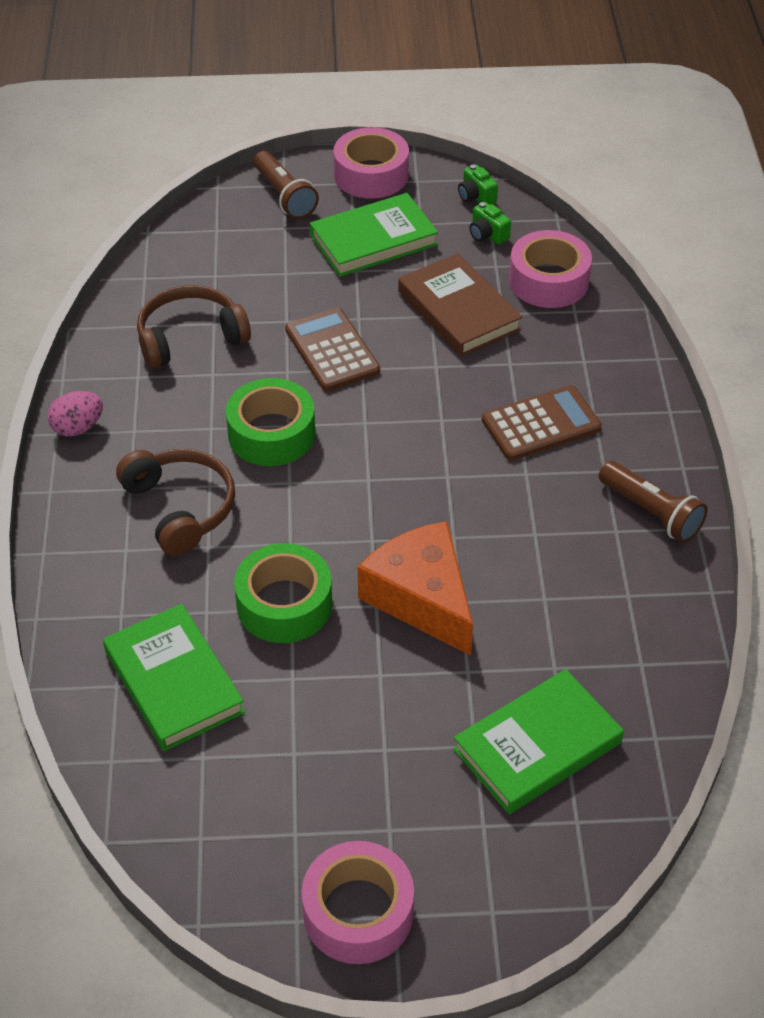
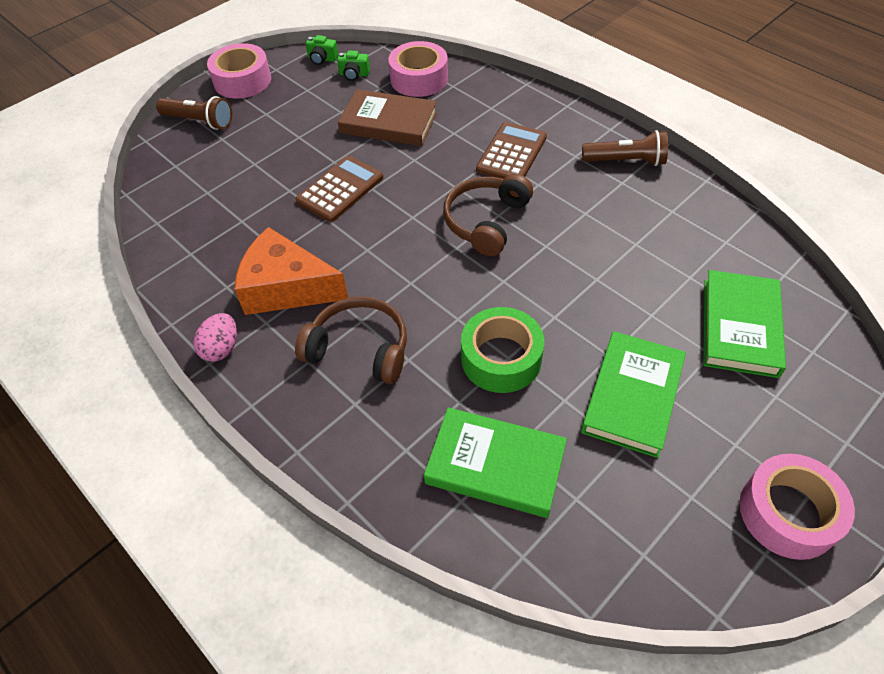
camera: 40 degrees left, 5 degrees up
(190, 337) = (235, 239): brown headphones -> brown headphones (486, 221)
(271, 434) = (363, 261): green tape -> none
(332, 350) = (340, 189): brown calculator -> brown calculator turned 105 degrees clockwise
(373, 240) = (289, 114): green book -> green book (632, 396)
(421, 598) = (573, 293): orange cheese -> orange cheese (286, 288)

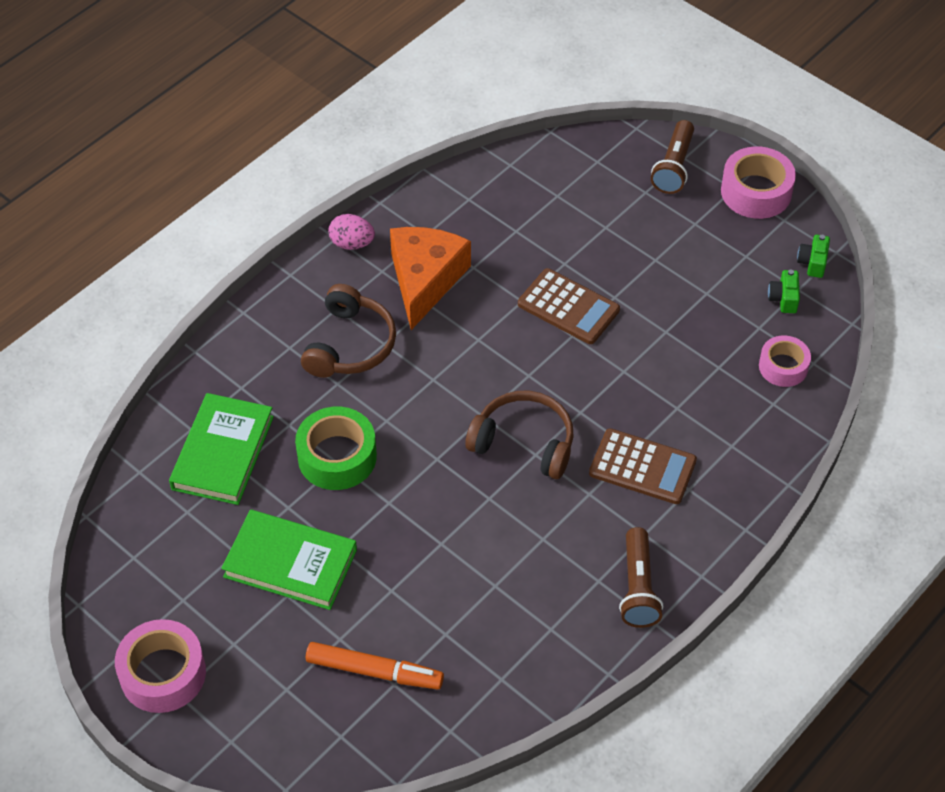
camera: 85 degrees right, 0 degrees up
(388, 122) = (689, 342): brown book -> none
(419, 79) = (783, 367): pink tape -> pink tape, size x0.65
(740, 327) = (374, 671): green book -> orange marker

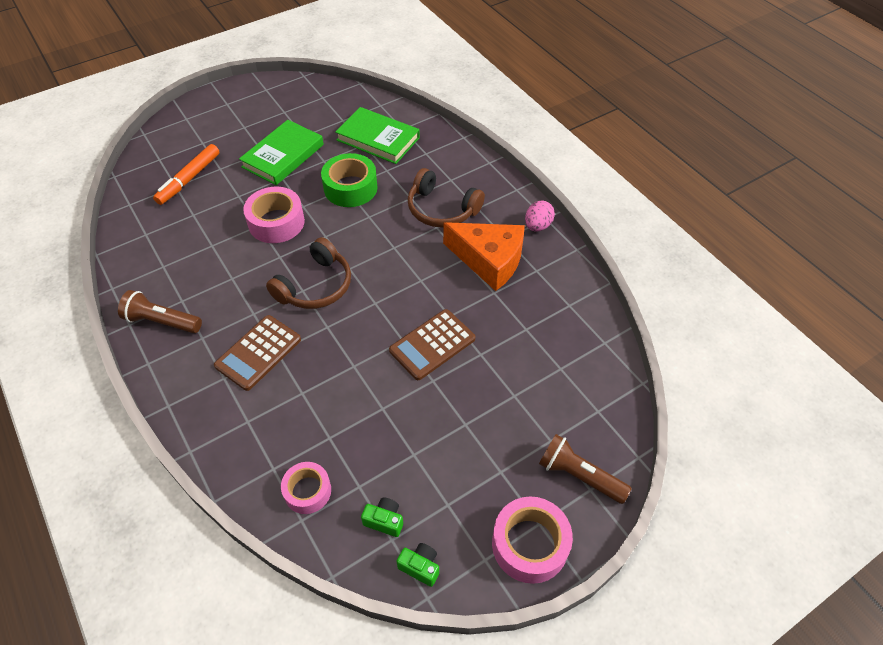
camera: 105 degrees right, 0 degrees up
(163, 673) = (242, 100): pink tape -> pink tape (276, 222)

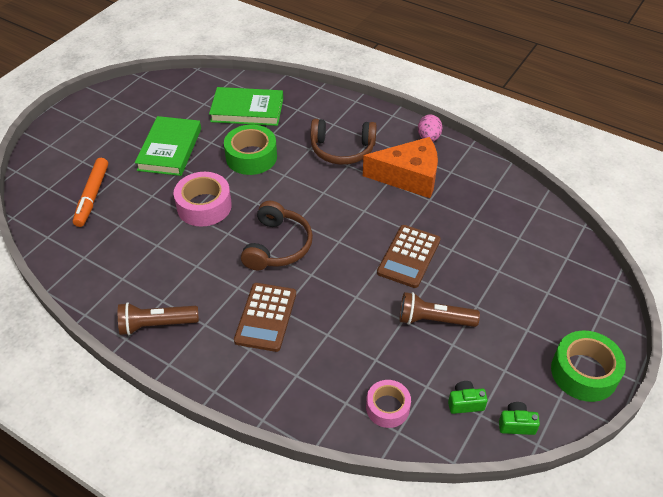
camera: 25 degrees left, 5 degrees down
(529, 544) = (584, 372): pink tape -> green tape
(579, 475) = (585, 309): brown flashlight -> brown flashlight (434, 320)

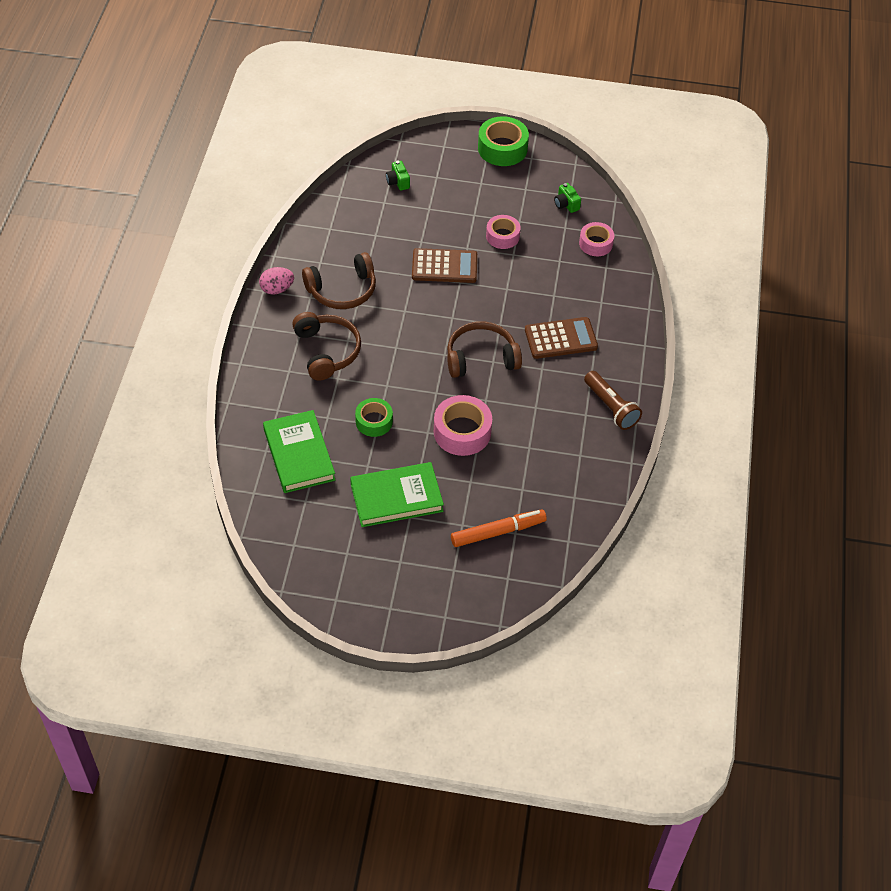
camera: 115 degrees left, 5 degrees up
(251, 157) = (374, 421): green tape -> green tape, size x0.65
(409, 176) = (342, 290): orange cheese -> brown headphones
(434, 320) = (502, 236): brown flashlight -> pink tape
(516, 424) = (566, 176): green camera -> green camera (398, 182)

